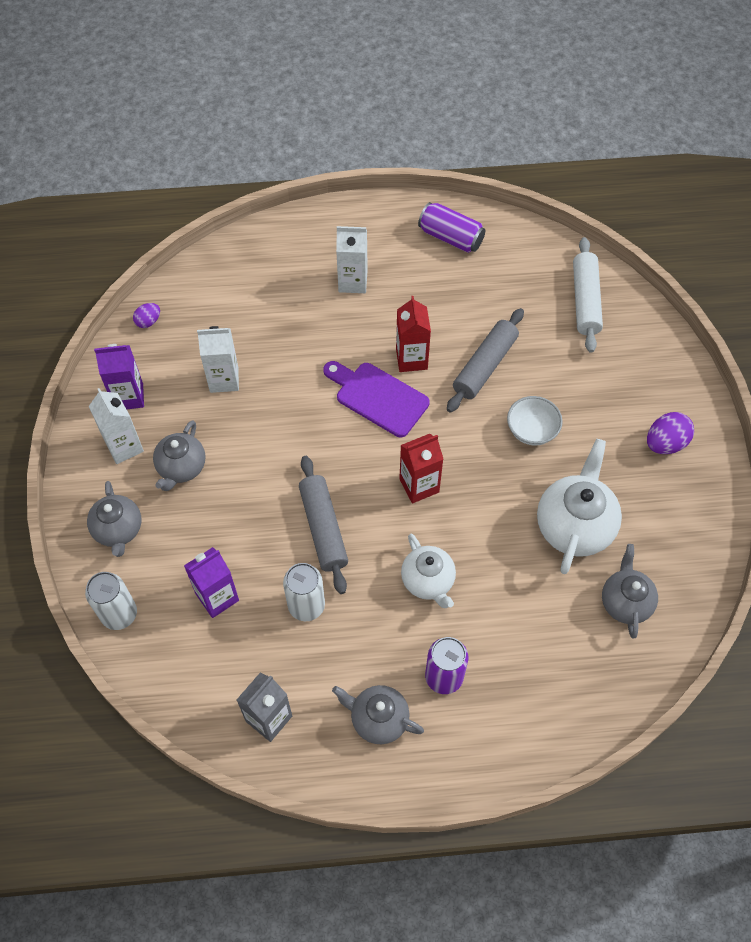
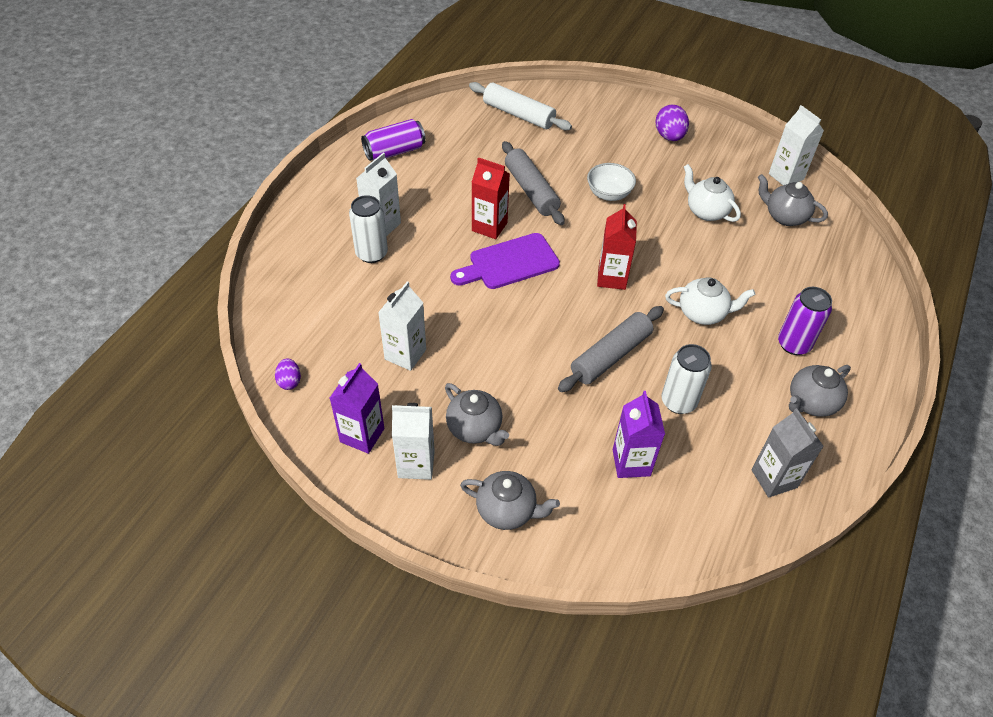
camera: 60 degrees left, 10 degrees down
(119, 614) = (601, 551): white can -> white can (371, 253)
(323, 528) = (610, 355): grey rolling pin -> grey rolling pin turned 60 degrees counterclockwise
(574, 525) = (706, 211): white teapot -> white teapot, size x0.65
(693, 579) = (786, 176): none -> white carton

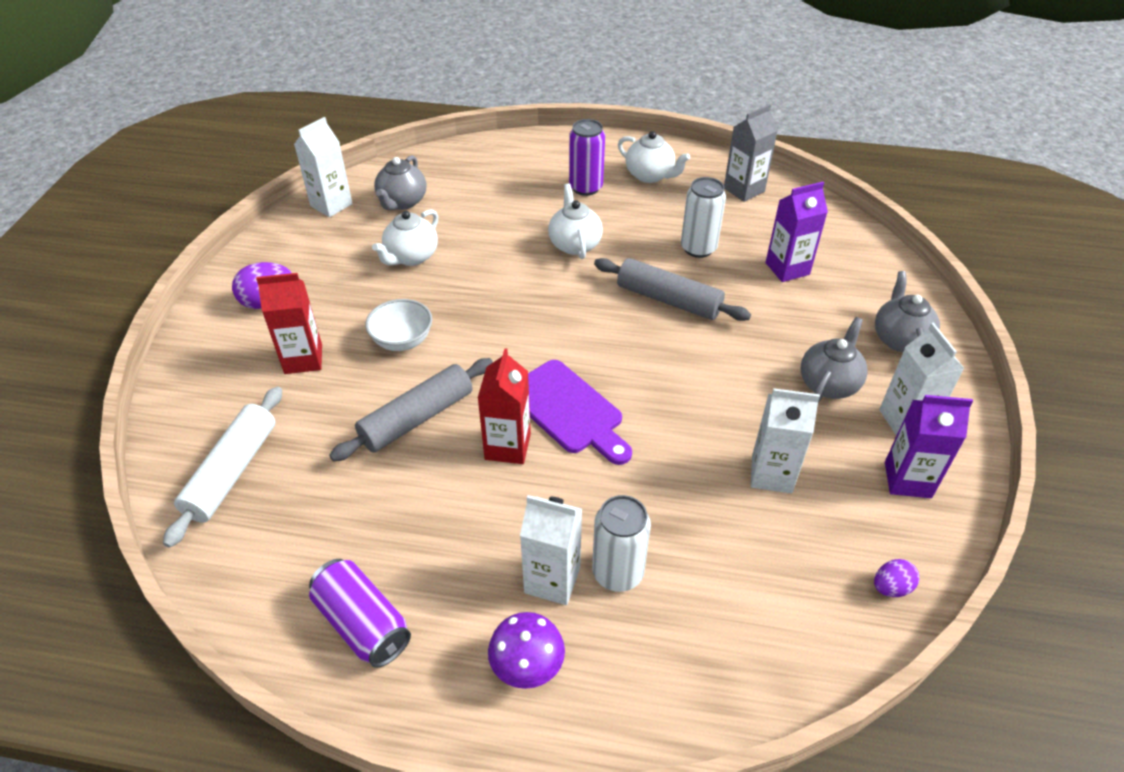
camera: 105 degrees left, 5 degrees down
(336, 204) = (527, 668): none -> purple mushroom
(612, 278) = (553, 316): red carton -> red carton (303, 359)
(811, 403) = (650, 175): grey teapot -> white teapot

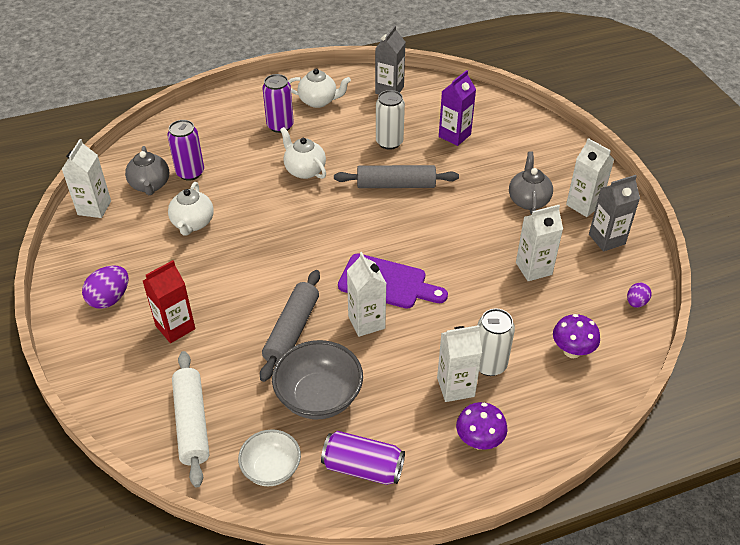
camera: 30 degrees left, 0 degrees up
(383, 510) = (319, 397): none -> grey bowl
(402, 340) = (237, 284): white bowl -> white bowl (271, 469)
(452, 203) = (190, 173): none -> purple can
(507, 446) = (366, 322): red carton -> white carton
(745, 610) = (572, 351): none -> purple mushroom
(899, 339) = (549, 156): grey teapot -> none
(907, 480) = (606, 239): purple carton -> grey carton

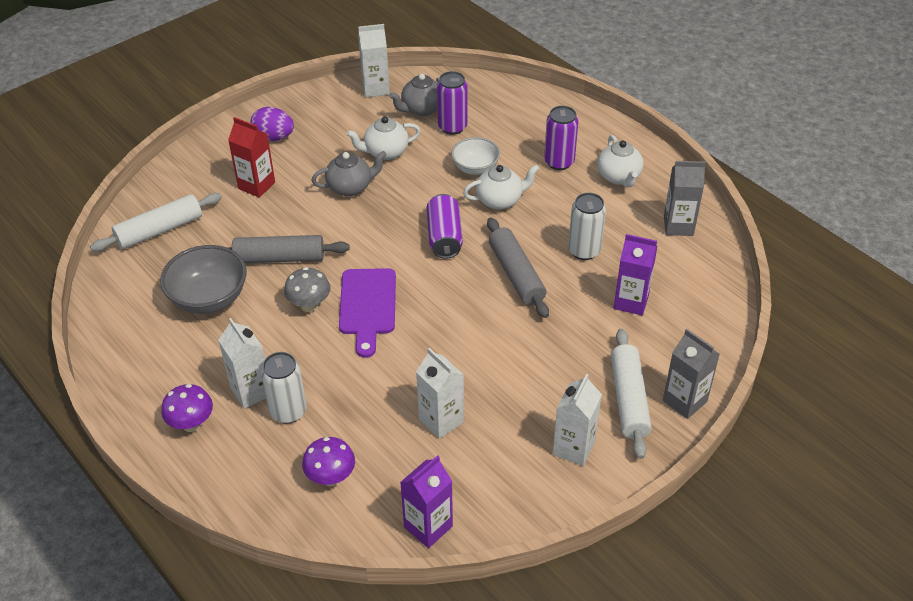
camera: 70 degrees right, 0 degrees up
(271, 469) = (126, 291): white bowl -> white bowl (475, 168)
(304, 170) = (500, 200): white teapot -> white teapot turned 45 degrees clockwise
(363, 467) = (142, 349): purple can -> purple can (444, 237)
(366, 322) = (309, 305): white carton -> grey mushroom
(528, 200) = (553, 393): grey teapot -> grey teapot (350, 187)
(548, 165) = (629, 399): none -> white rolling pin
(606, 239) = (523, 481): grey carton -> grey carton (684, 401)
(636, 302) = (428, 527): purple egg -> purple carton

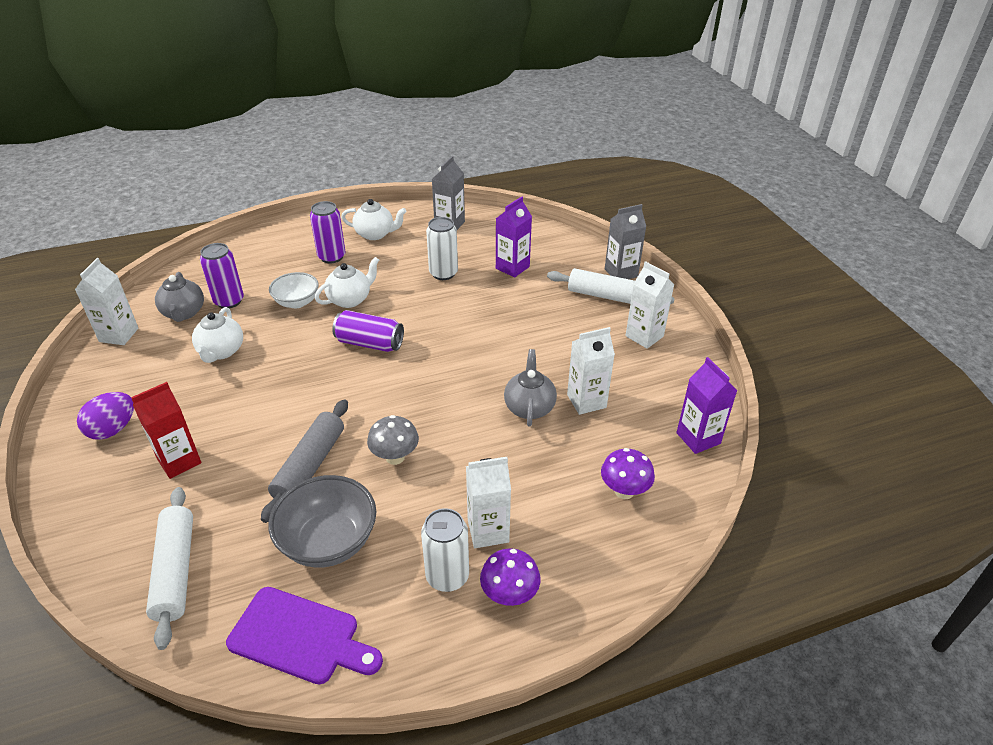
camera: 70 degrees left, 5 degrees down
(288, 411) = (529, 505): white can -> white can (447, 576)
(350, 187) = (249, 388): grey teapot -> grey teapot (529, 407)
(367, 306) = (423, 415): purple cutting board -> purple cutting board (300, 637)
(500, 200) = (350, 299): white teapot -> white teapot turned 45 degrees clockwise
(516, 274) = (445, 315): grey rolling pin -> none

